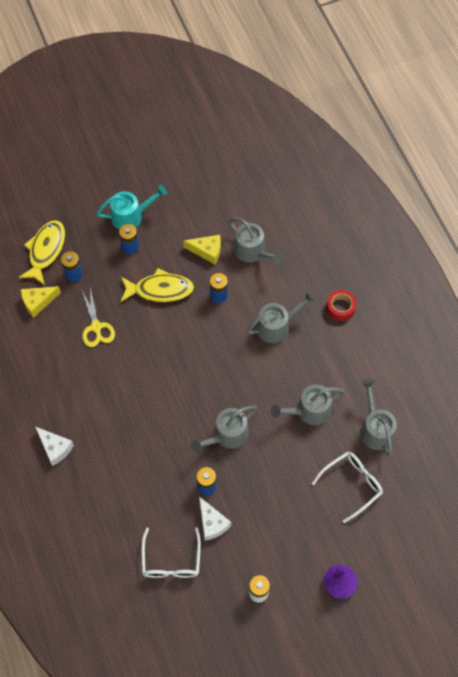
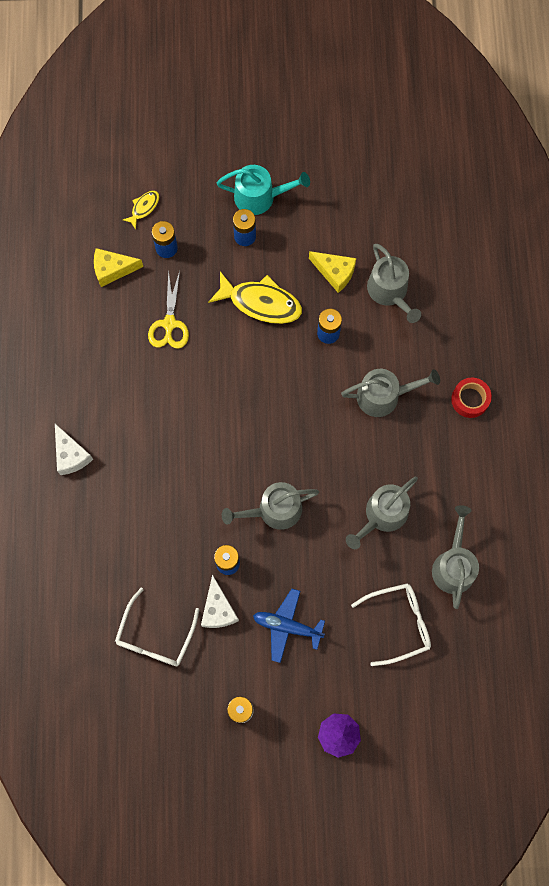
camera: 20 degrees right, 10 degrees up
(46, 250) = (144, 208): yellow fish -> yellow fish, size x0.50
(269, 517) = (287, 626): none -> blue plane
(309, 410) = (382, 515): grey watering can -> grey watering can turned 45 degrees counterclockwise

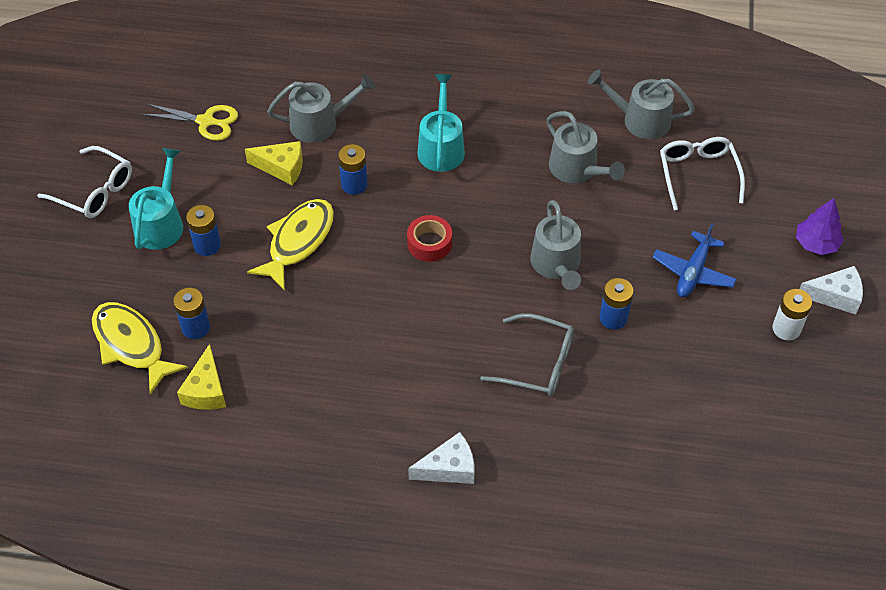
camera: 80 degrees left, 20 degrees down
(144, 208) = (131, 345): yellow fish -> yellow fish, size x2.00
(155, 637) = (695, 403): white glasses -> white glasses (95, 191)
(169, 324) = (299, 337): yellow scissors -> yellow scissors (206, 121)
(174, 508) = (538, 363): none -> grey glasses
(218, 609) = (667, 335): white cheese -> white cheese (835, 296)
(335, 273) = (282, 167): yellow cheese -> yellow cheese turned 60 degrees clockwise
(383, 396) = (441, 148): grey watering can -> turquoise watering can
(470, 400) = (461, 78): red tape -> red tape (429, 243)

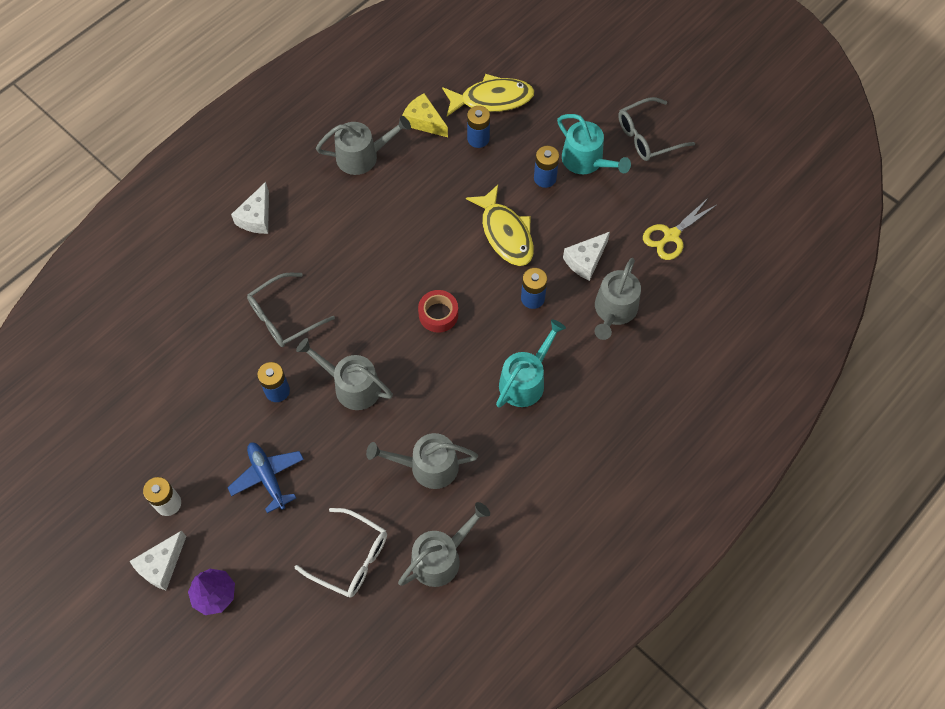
camera: 125 degrees right, 10 degrees up
(95, 191) = (647, 137): white glasses -> grey glasses
(282, 167) = (585, 260): yellow cheese -> white cheese
(295, 419) = (362, 156): none -> grey watering can
(441, 148) = (525, 381): turquoise watering can -> turquoise watering can turned 90 degrees counterclockwise

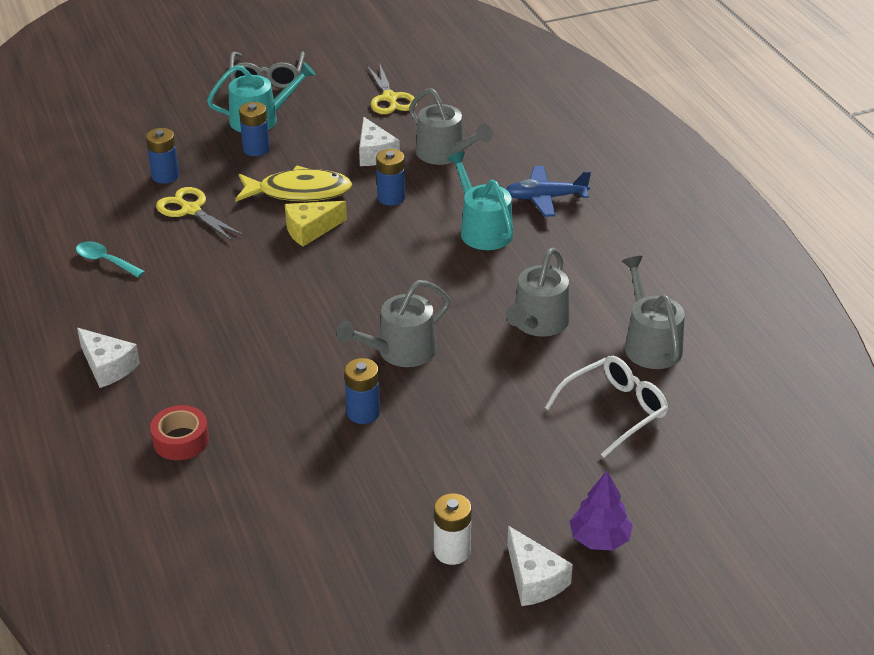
camera: 65 degrees left, 25 degrees down
(268, 477) = (472, 451): blue plane -> blue plane (545, 198)
(283, 317) = (267, 381): grey glasses -> none
(362, 156) = (105, 261): grey watering can -> turquoise spoon
(424, 121) = (105, 205): yellow cheese -> yellow cheese (310, 230)
(438, 314) = (359, 264): red tape -> red tape (181, 440)
(446, 176) = (191, 210): none -> yellow scissors
(492, 99) = (125, 153): yellow fish -> none

